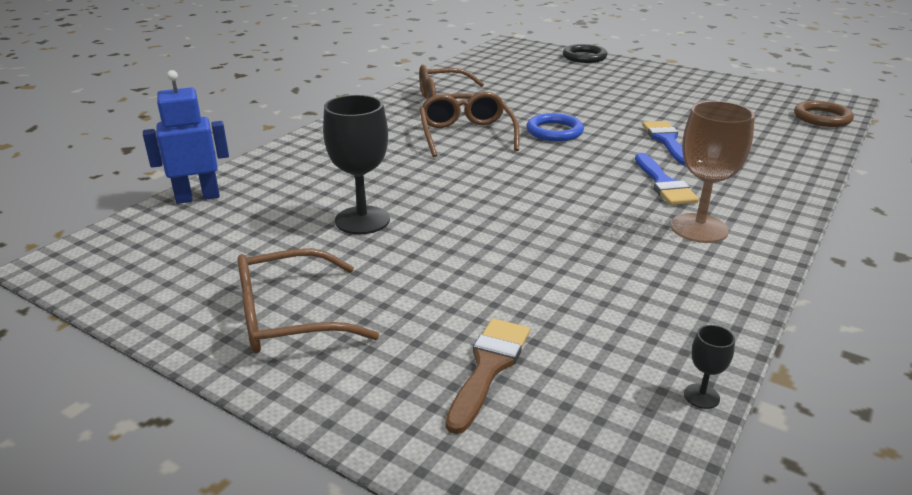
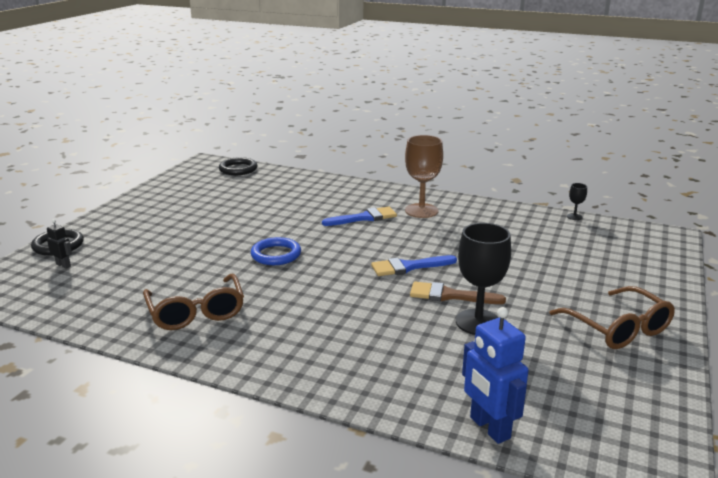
camera: 100 degrees left, 5 degrees down
(466, 135) = (290, 293): brown glasses -> none
(489, 367) = (601, 261): brown brush -> brown brush (450, 295)
(546, 61) = (63, 265): none -> black robot
(667, 141) = (289, 215): blue brush -> blue brush (408, 267)
(822, 118) = (238, 169): brown ring -> black ring

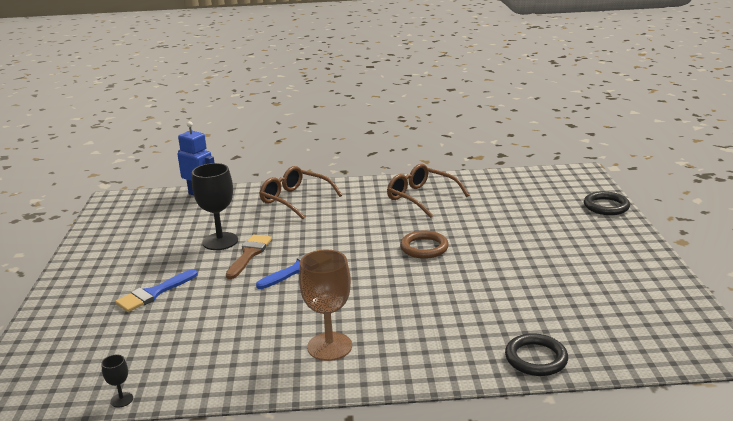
camera: 155 degrees right, 0 degrees up
(63, 265) = (566, 197): black robot -> none
(238, 169) = (651, 350): black ring -> black ring (536, 358)
(276, 255) = (424, 248): blue ring -> brown ring
(364, 218) = (387, 313): blue brush -> blue brush (154, 293)
(450, 295) = (249, 254): brown brush -> brown brush turned 60 degrees counterclockwise
(618, 328) = (110, 264): brown glasses -> brown glasses (295, 199)

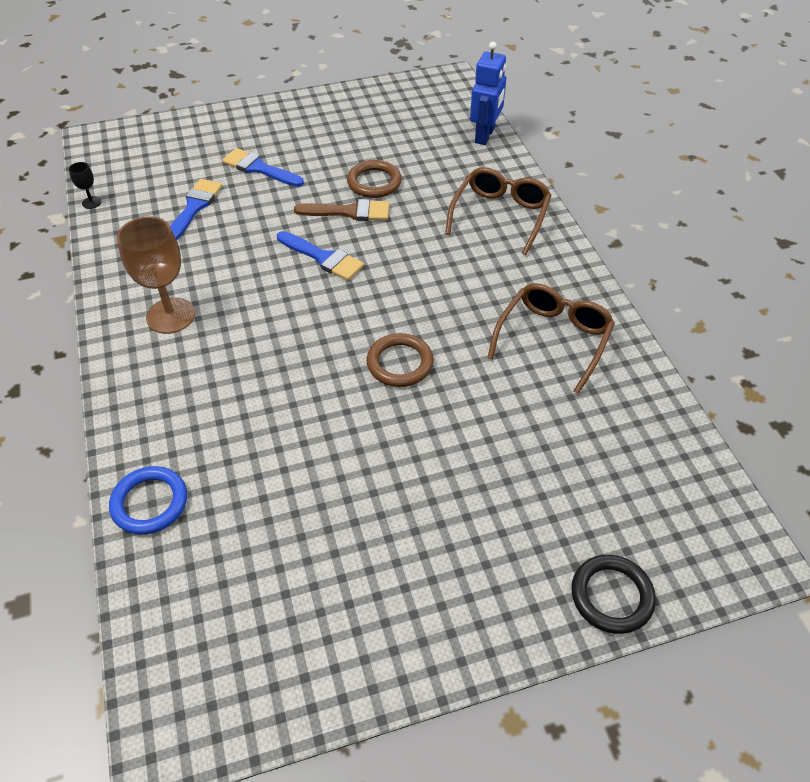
camera: 75 degrees right, 25 degrees up
(184, 331) = (194, 207): none -> blue brush
(220, 241) = (374, 182): black goblet -> brown ring
(536, 358) = (150, 503): black ring -> blue ring

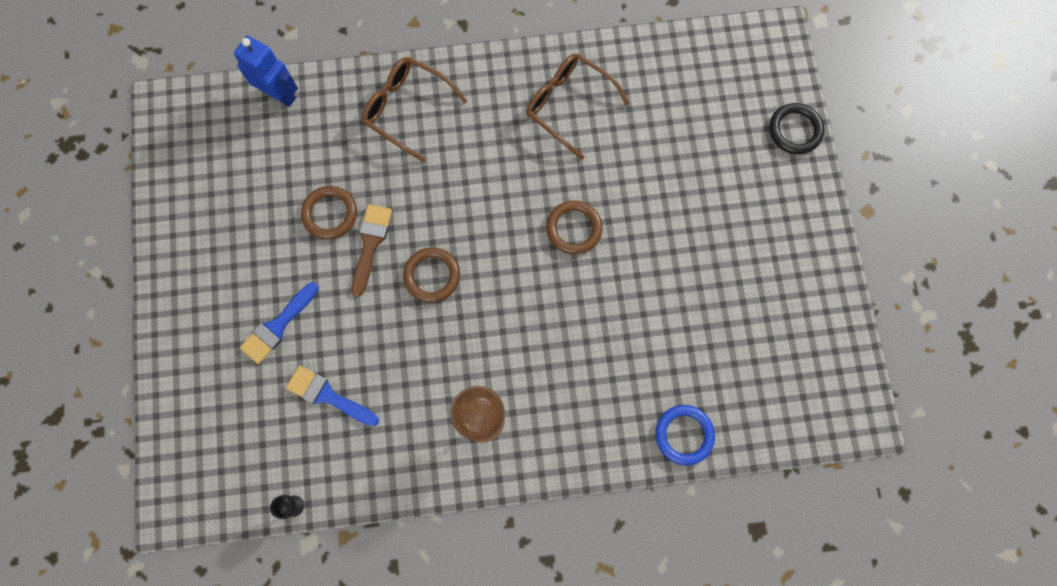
camera: 80 degrees left, 25 degrees up
(323, 258) = (432, 276): blue brush -> brown ring

